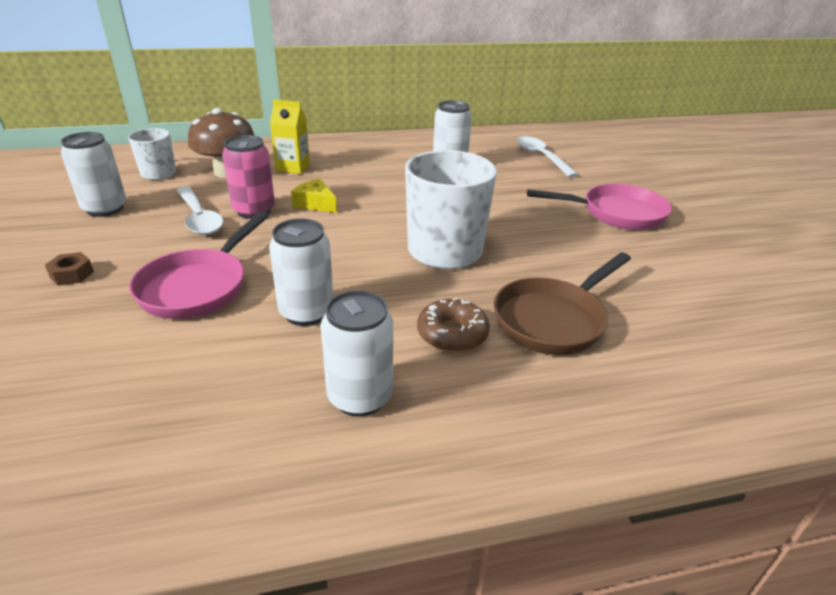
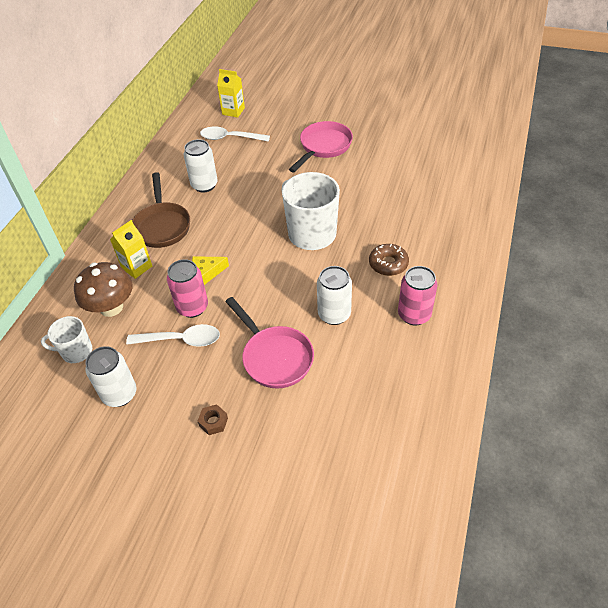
camera: 55 degrees left, 15 degrees up
(360, 397) = (414, 315): white can -> pink can
(553, 320) = (400, 223): brown pan -> brown pan (162, 226)
(586, 147) = (233, 111): none -> yellow carton

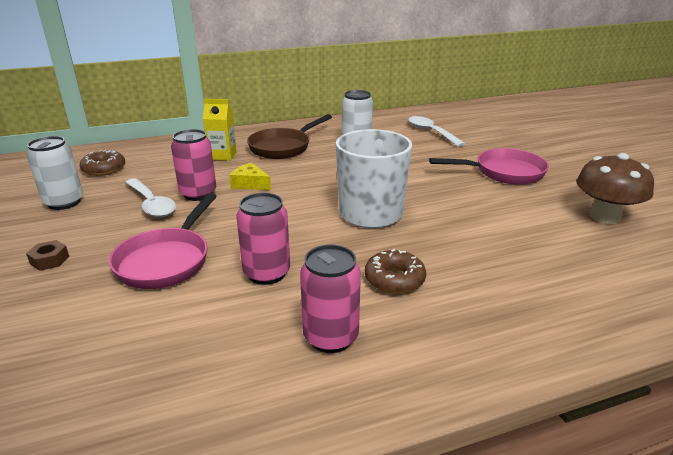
camera: 50 degrees right, 20 degrees down
(76, 351) = (104, 169): white mug -> brown donut
(111, 307) = (166, 163): brown mushroom -> brown mushroom (604, 216)
(233, 111) = (465, 122): yellow carton -> none
(334, 314) = (266, 273): white can -> pink can

